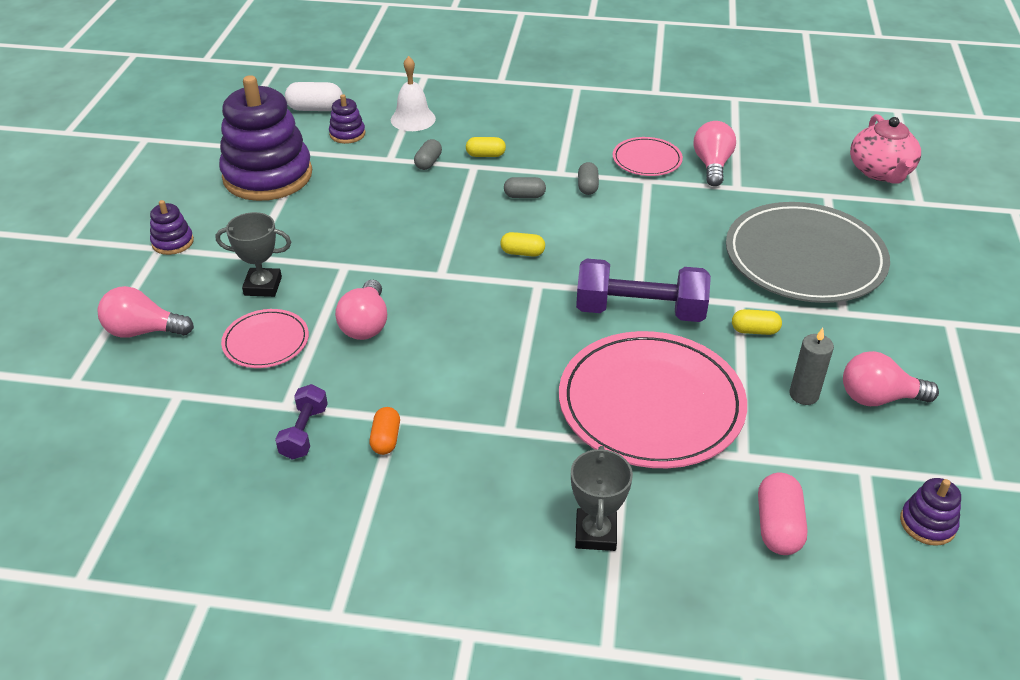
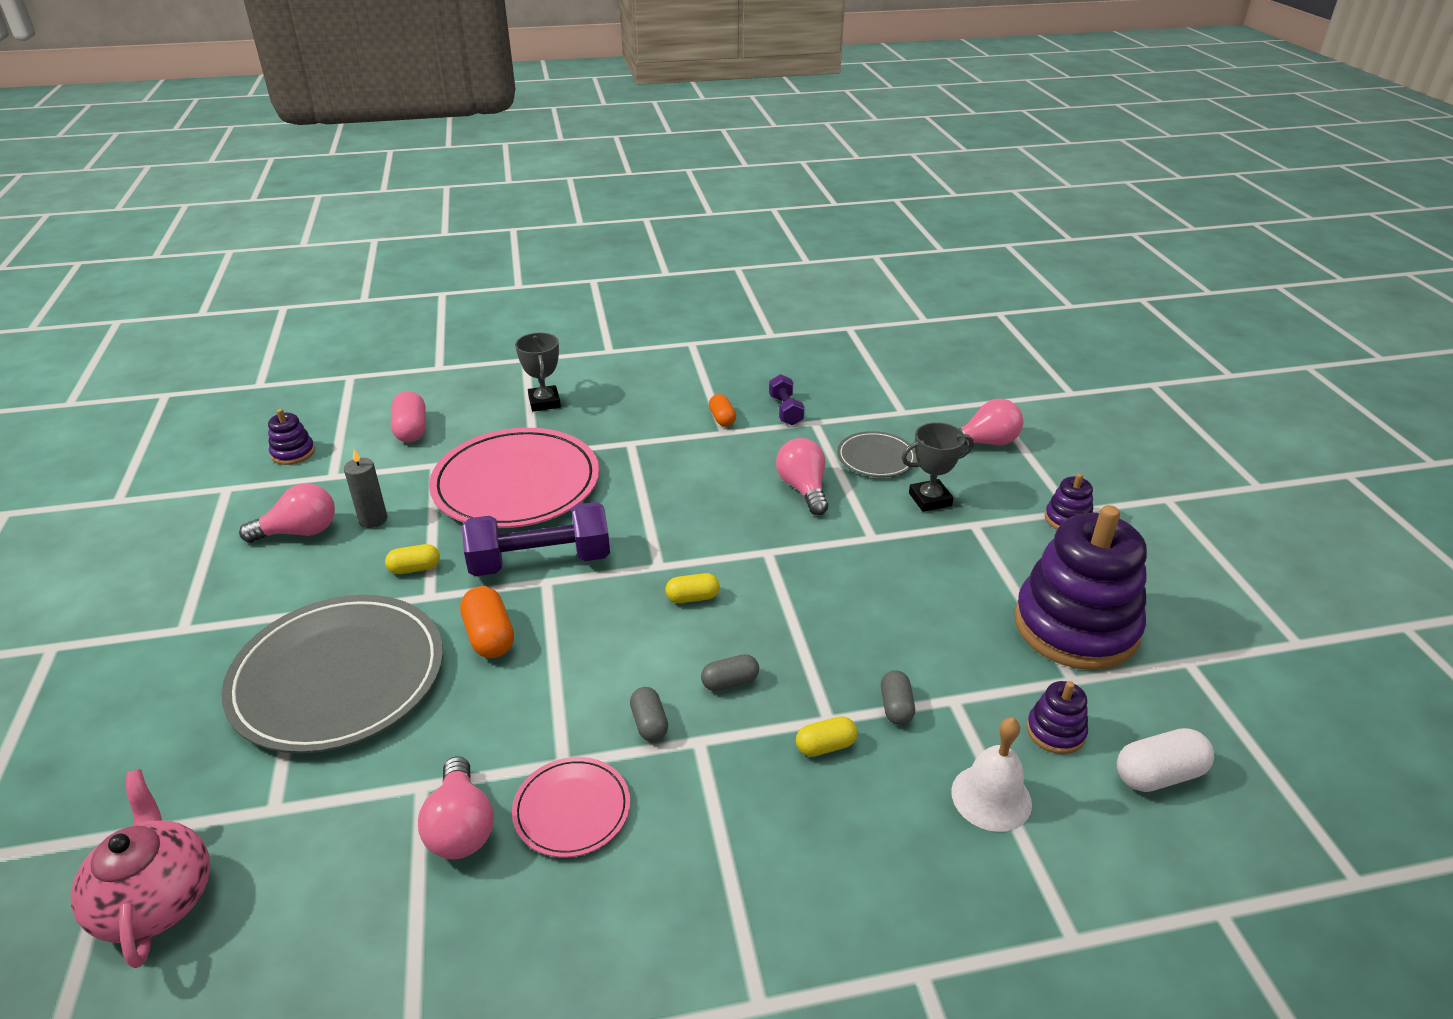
camera: 160 degrees right, 5 degrees down
(266, 341) = (876, 457): pink plate -> grey plate
(689, 260) = (489, 636): none -> orange capsule

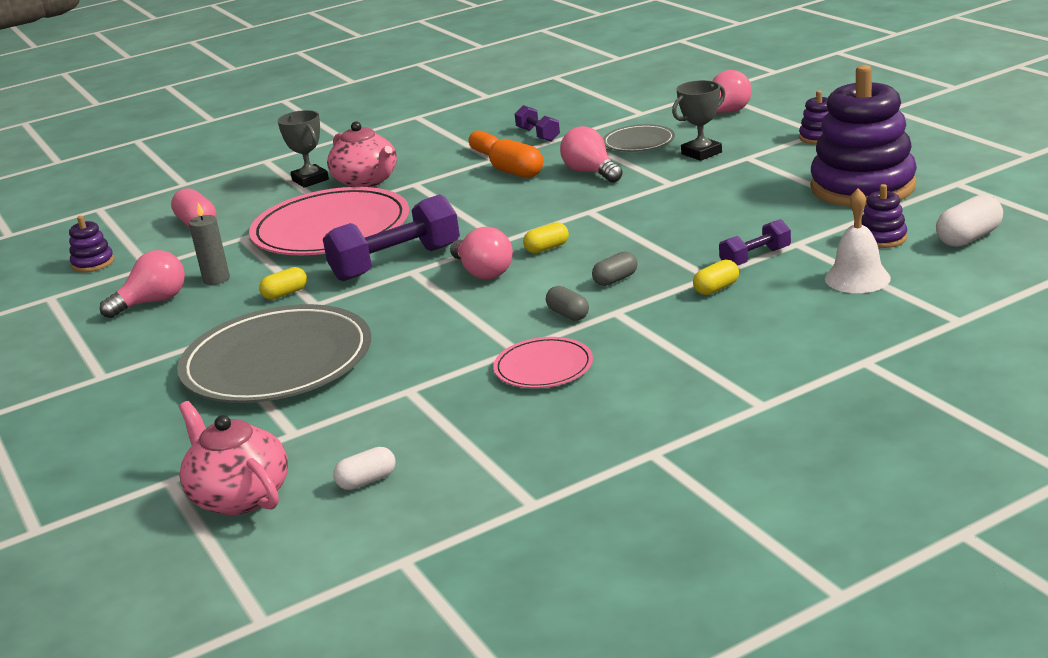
camera: 15 degrees left, 10 degrees down
(282, 936) = (367, 481): none -> white capsule
(461, 827) = (461, 398): pink light bulb -> pink light bulb (483, 272)
(489, 636) = (390, 309): orange capsule -> orange capsule (517, 173)
(591, 423) = (366, 181): none -> pink teapot
(896, 707) = (755, 258): grey capsule -> purple dumbbell

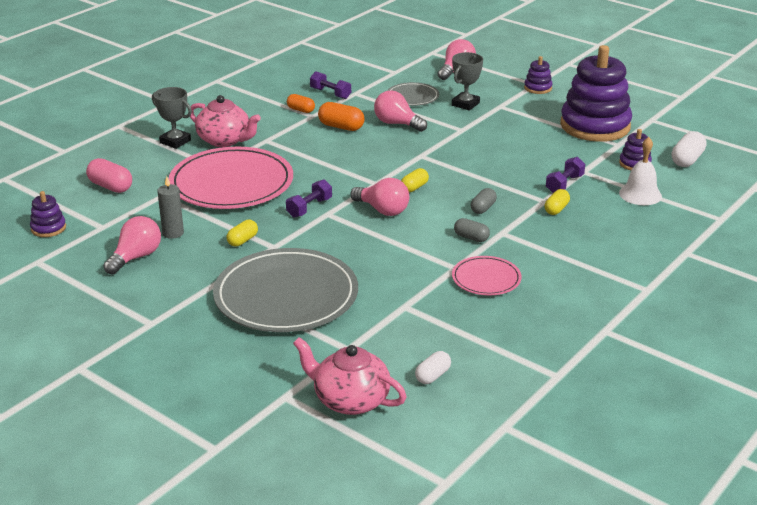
camera: 25 degrees left, 5 degrees up
(396, 263) = (309, 208): purple dumbbell -> purple dumbbell, size x0.53

